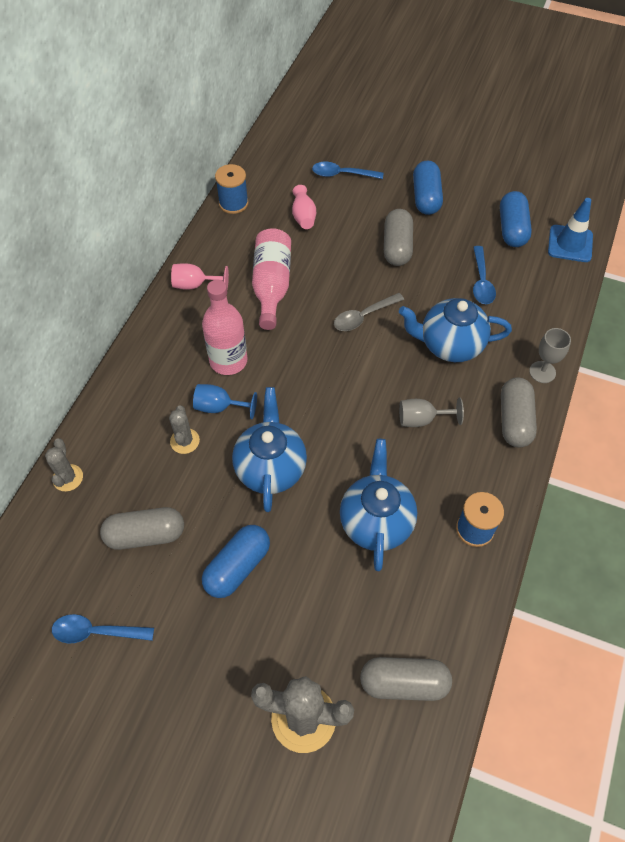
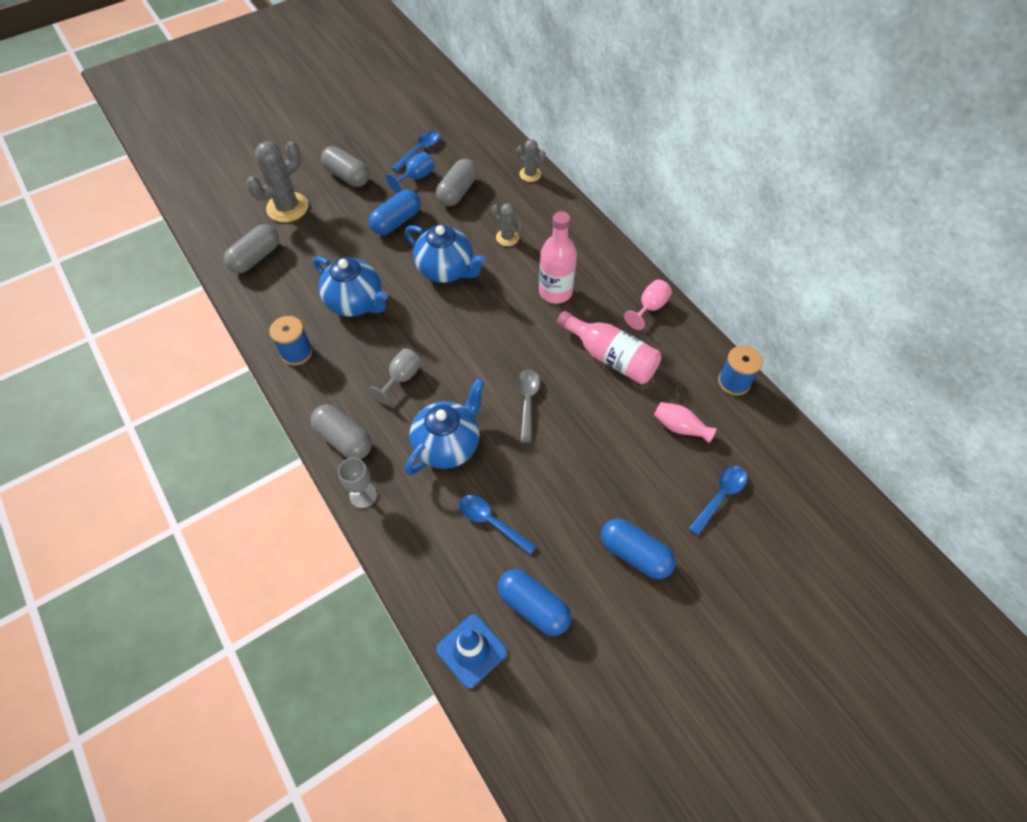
camera: 125 degrees right, 0 degrees up
(219, 407) = (519, 267): blue goblet -> blue goblet (416, 177)
(237, 567) = (396, 222): blue capsule -> blue capsule turned 60 degrees clockwise
(397, 247) = (586, 480): grey capsule -> grey capsule (347, 176)

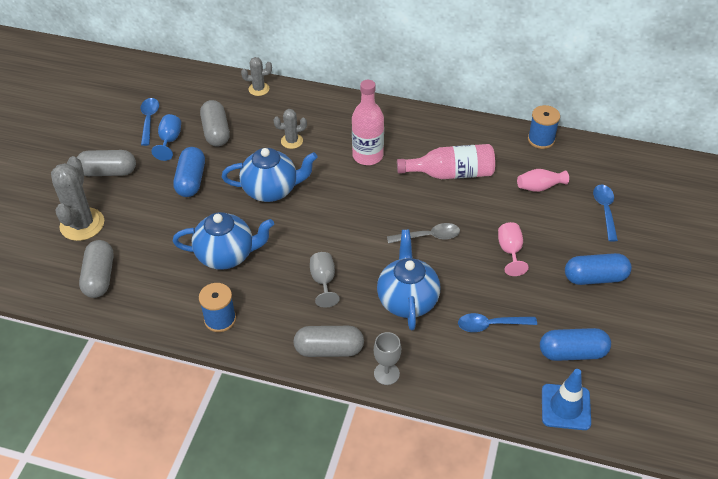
camera: 40 degrees left, 10 degrees down
(527, 401) = (428, 236): grey spoon -> grey spoon turned 120 degrees clockwise
(649, 307) = (441, 127): pink goblet -> pink goblet (510, 251)

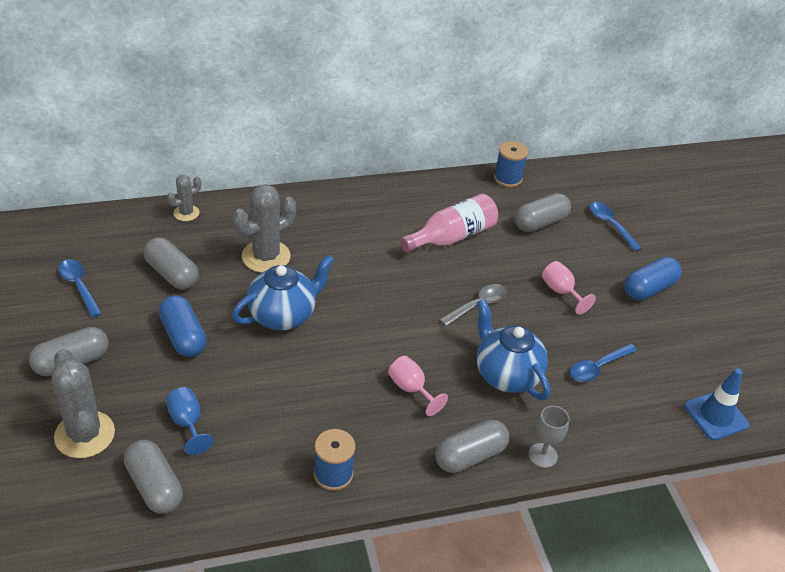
camera: 35 degrees left, 5 degrees down
(169, 141) = (123, 301): blue goblet -> blue goblet (187, 423)
(227, 255) = (287, 402): blue teapot -> none
(292, 141) = (266, 256): grey cactus -> grey cactus, size x1.83
(323, 281) = (411, 389): grey goblet -> pink goblet
(367, 156) = (357, 246): pink bottle -> none
(539, 187) = (540, 223): pink vase -> grey capsule
(572, 352) = (683, 364): blue capsule -> none

